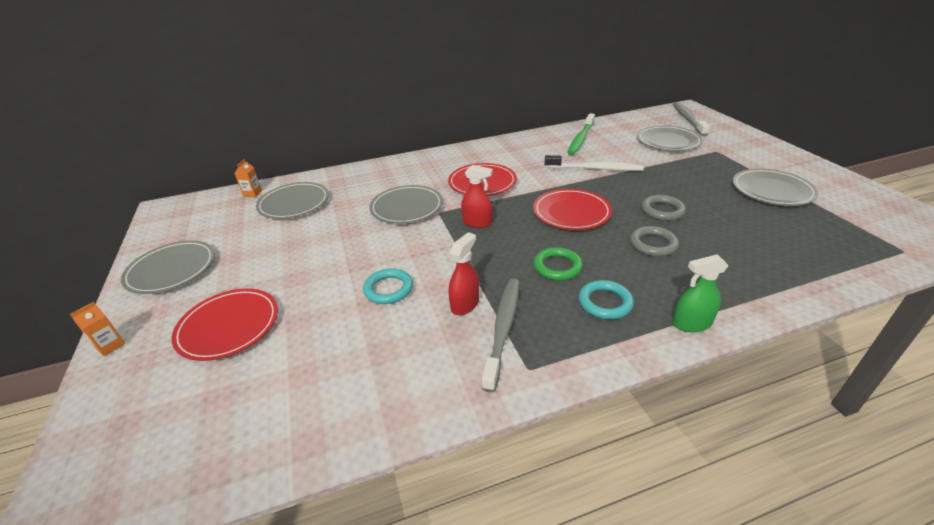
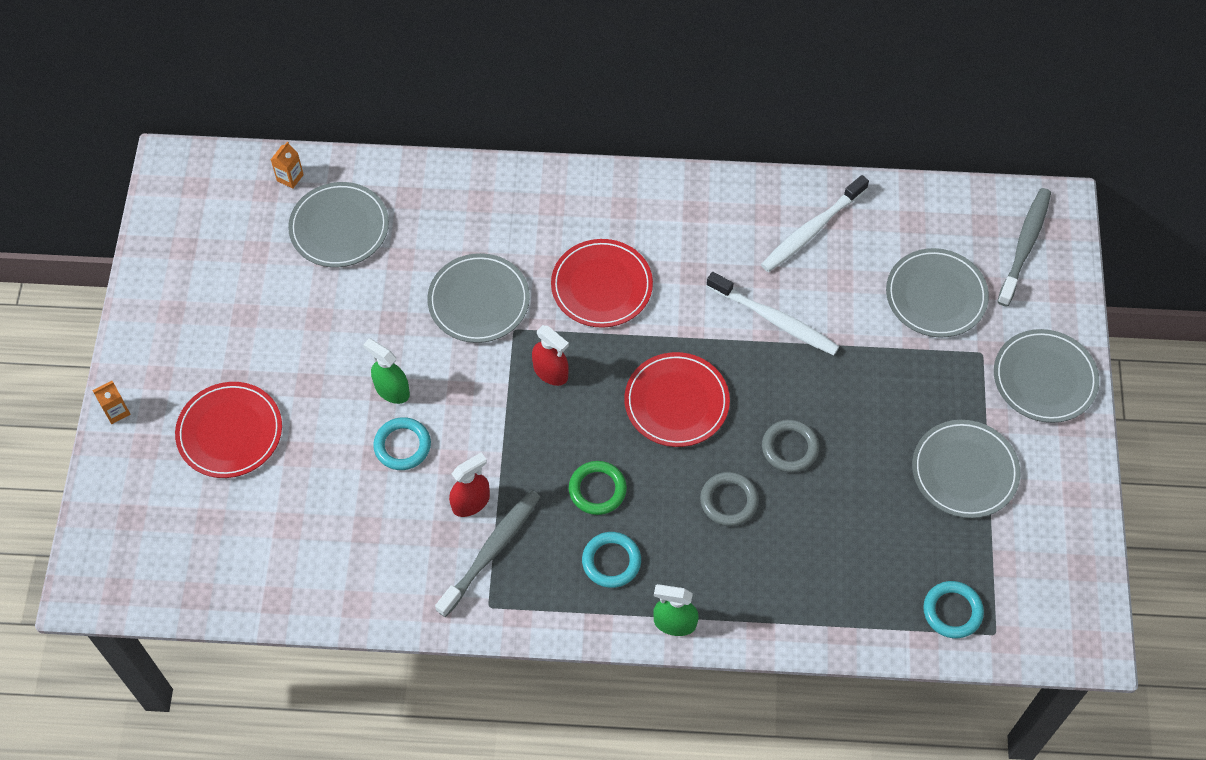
camera: 20 degrees right, 25 degrees up
(171, 270) = (177, 310): grey plate -> grey plate (1044, 378)
(365, 262) = (392, 390): none -> green spray bottle
(580, 139) = (811, 230): green toothbrush -> white toothbrush
(862, 249) = (952, 611): none -> turquoise ring

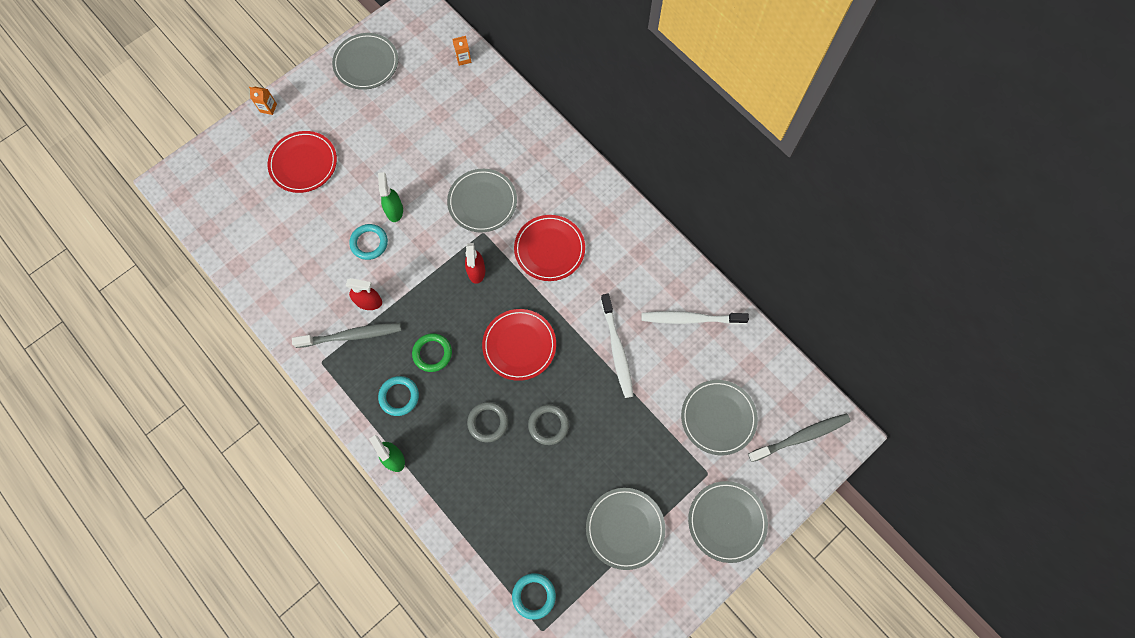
camera: 45 degrees right, 10 degrees up
(339, 227) = (458, 105): grey plate -> grey plate (366, 63)

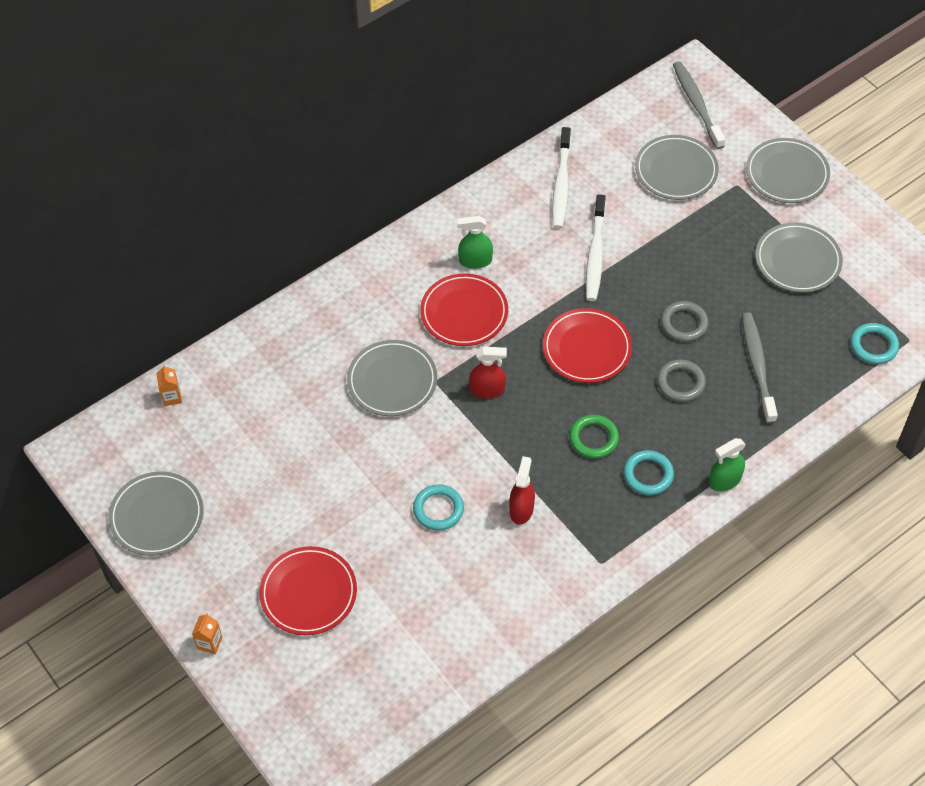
camera: 85 degrees left, 15 degrees down
(351, 335) = (567, 528): grey toothbrush -> grey toothbrush (757, 366)
(394, 210) = (393, 480): green spray bottle -> green spray bottle (475, 261)
(617, 349) = (595, 254): white toothbrush -> white toothbrush turned 105 degrees clockwise

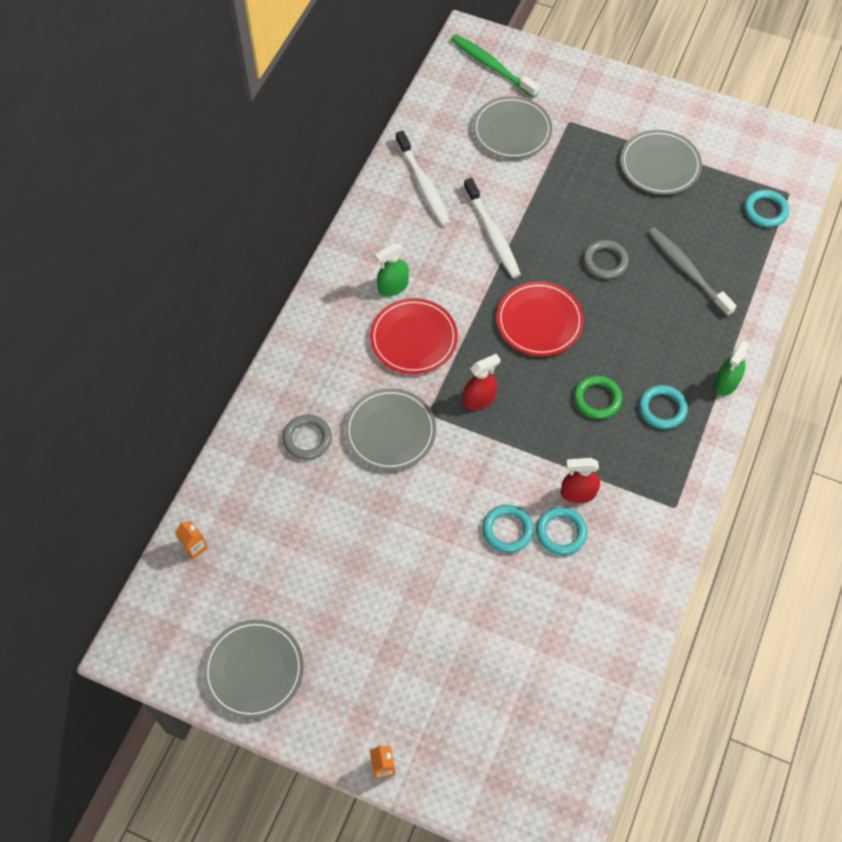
camera: 30 degrees left, 5 degrees up
(308, 593) = (443, 669): red plate -> none
(484, 534) = (561, 532): none -> turquoise ring
(521, 509) = (578, 493): red spray bottle -> red spray bottle turned 75 degrees counterclockwise
(680, 383) = (636, 315): grey ring -> grey ring (307, 439)
(697, 104) = (492, 66): grey toothbrush -> green toothbrush
(787, 174) = (603, 95): grey plate -> none

